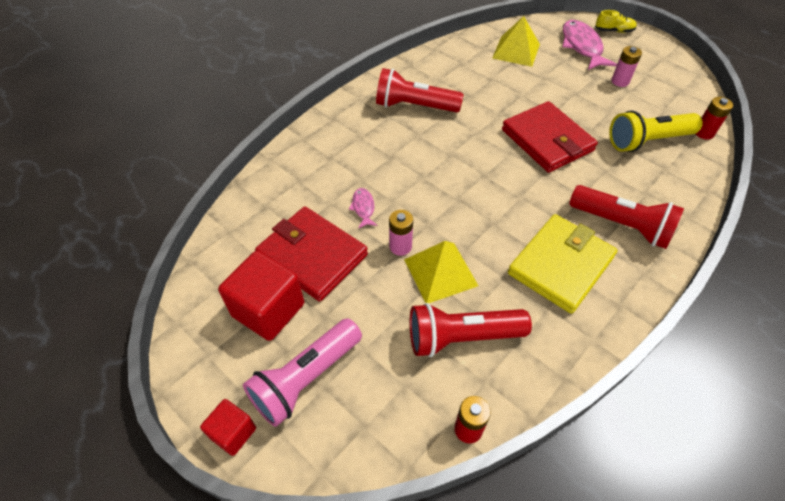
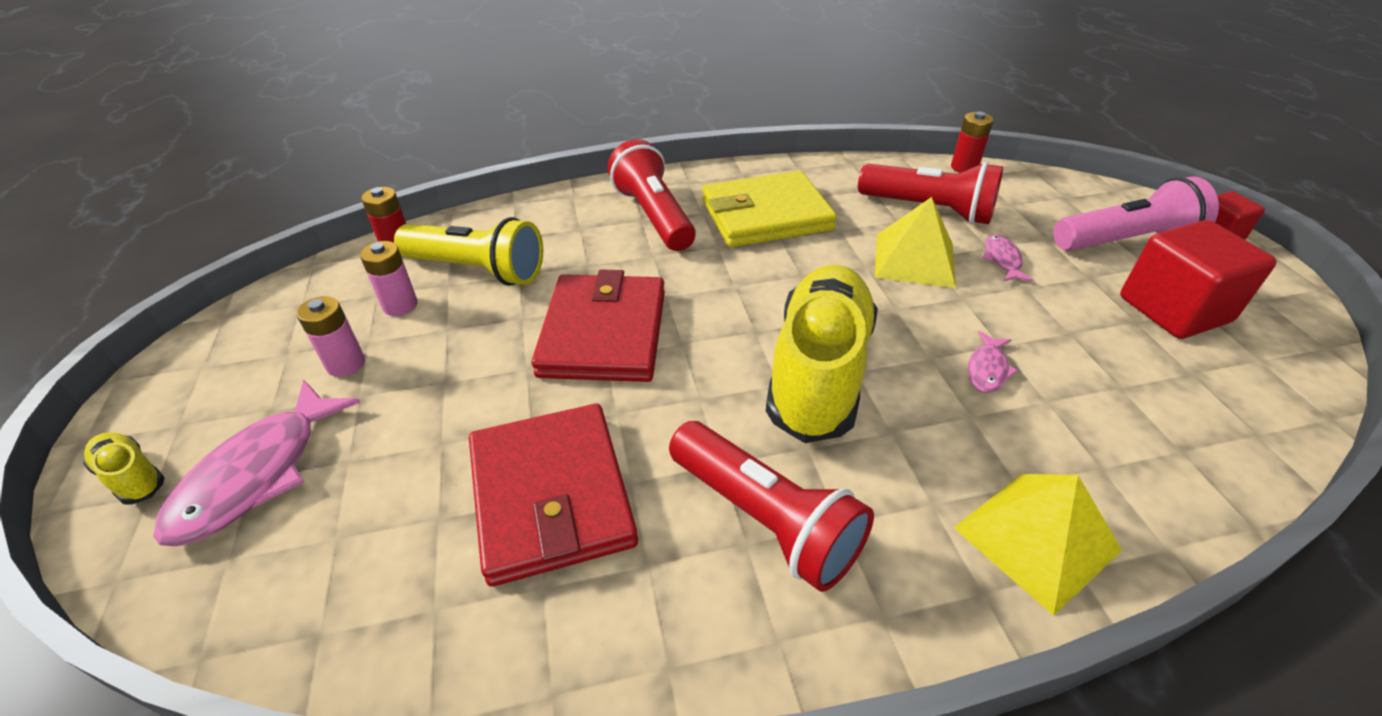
camera: 145 degrees left, 10 degrees down
(312, 256) = (1096, 341): red wallet -> red wallet (551, 495)
(386, 303) = (1002, 259): none -> pink fish
(400, 246) = (952, 301): pink battery -> pink battery (400, 305)
(439, 168) = (818, 371): none -> yellow shoe
(516, 51) = (385, 548): yellow pyramid -> yellow pyramid (1036, 538)

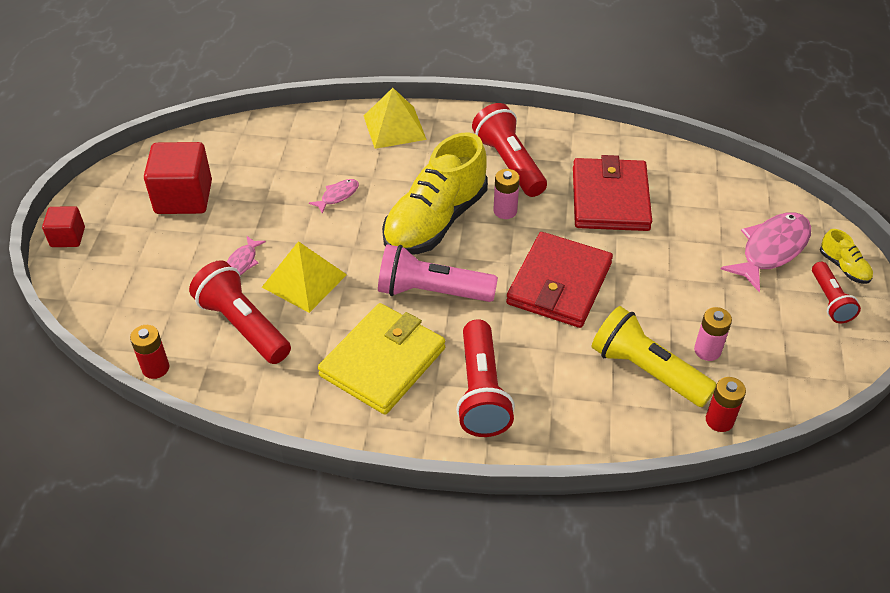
camera: 160 degrees left, 5 degrees up
(191, 411) = (830, 300): none -> red flashlight
(346, 364) = (738, 309): pink battery -> pink battery (505, 211)
(766, 215) = (382, 362): yellow wallet -> yellow wallet turned 60 degrees counterclockwise
(1125, 241) = (137, 251): pink flashlight -> pink flashlight (432, 291)

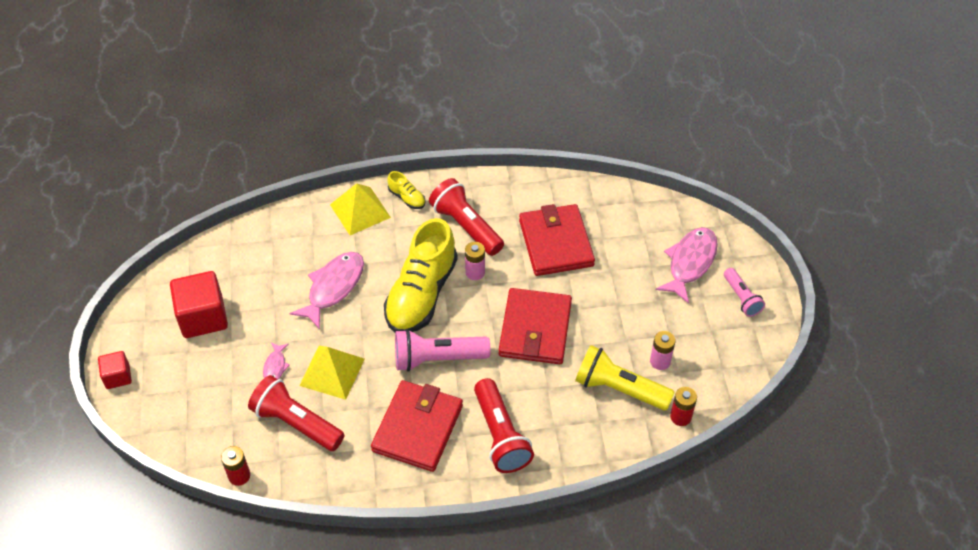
camera: 15 degrees left, 5 degrees up
(338, 196) = (333, 287): pink fish -> pink fish, size x2.03
(382, 362) = (417, 428): yellow wallet -> red wallet
(830, 300) = (741, 298): red flashlight -> pink flashlight
(843, 267) = (746, 266): yellow shoe -> yellow shoe (407, 198)

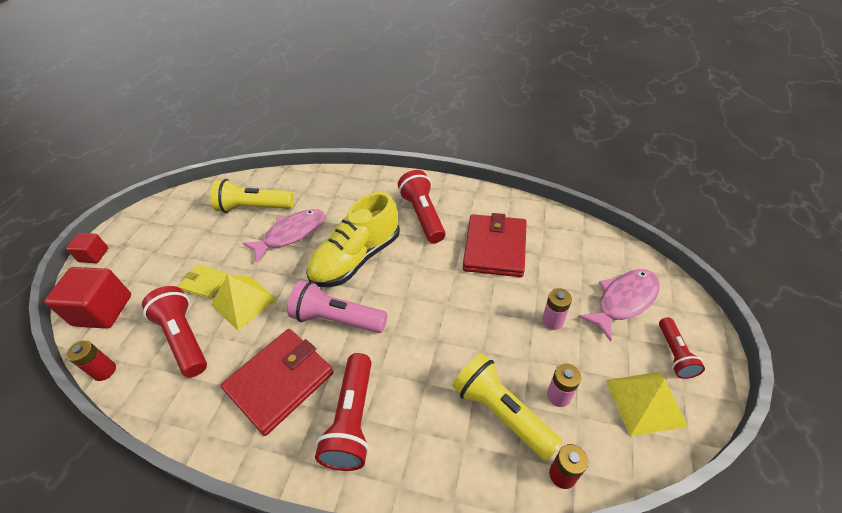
camera: 25 degrees right, 5 degrees down
(203, 317) = (184, 229): red cube -> red cube (103, 310)
(267, 269) = (254, 207): none -> yellow flashlight
(275, 366) = (205, 283): pink fish -> yellow wallet
(360, 211) = (347, 184): yellow pyramid -> yellow pyramid (645, 402)
(407, 198) = (388, 184): yellow shoe -> none
(475, 272) = (411, 253): pink battery -> pink battery (552, 321)
(535, 329) = (441, 319): red wallet -> none
(741, 298) = (674, 354): pink flashlight -> red flashlight

